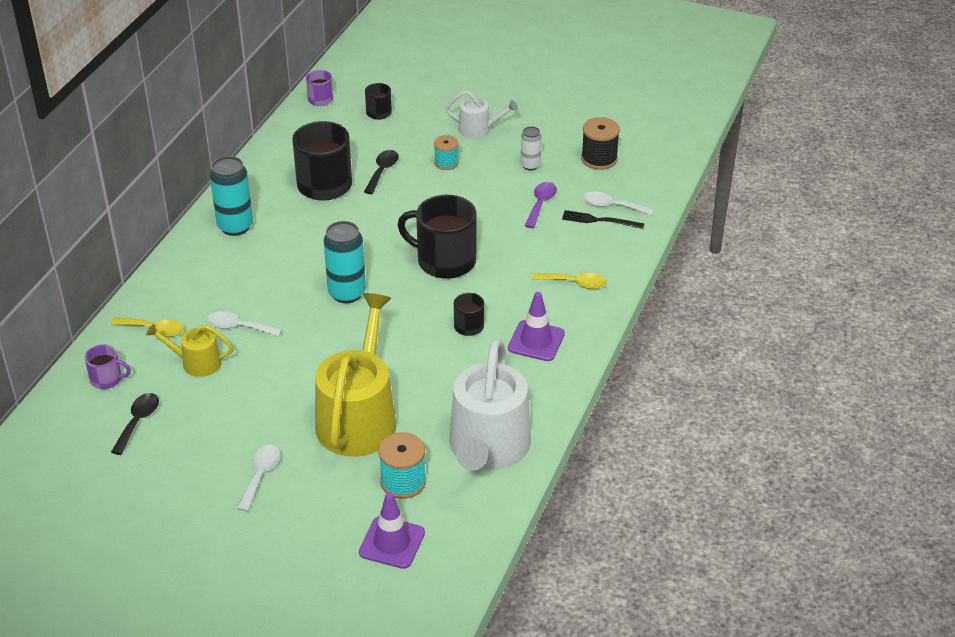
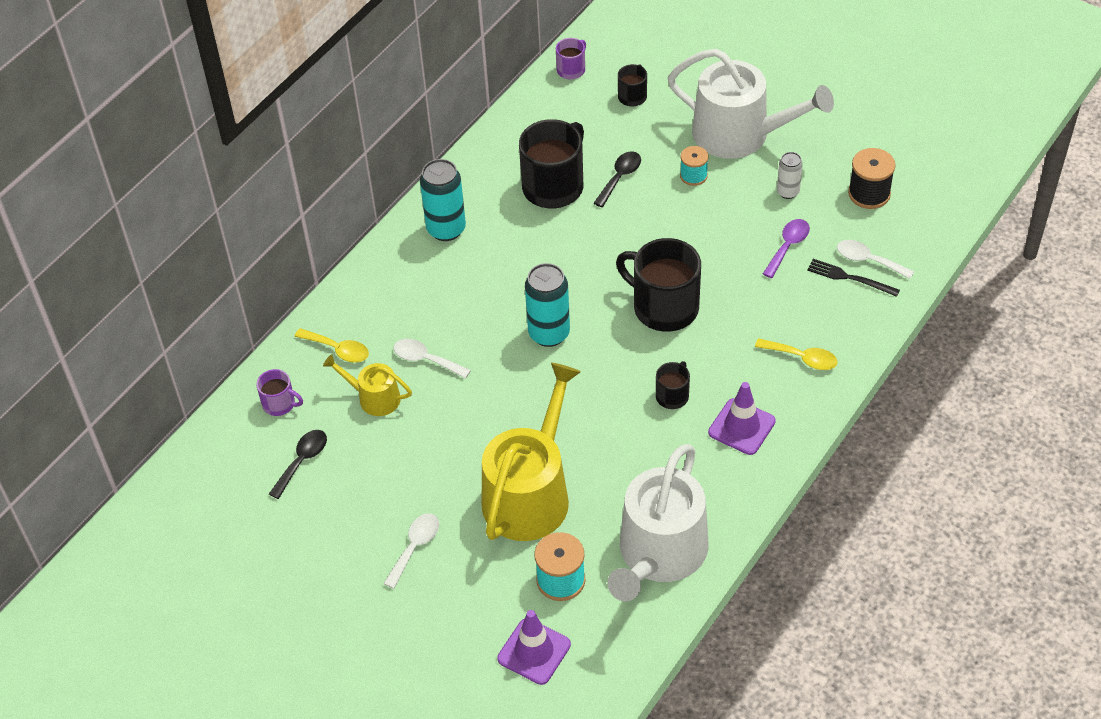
camera: 15 degrees right, 10 degrees up
(479, 129) = (740, 134): white watering can -> white watering can, size x2.03

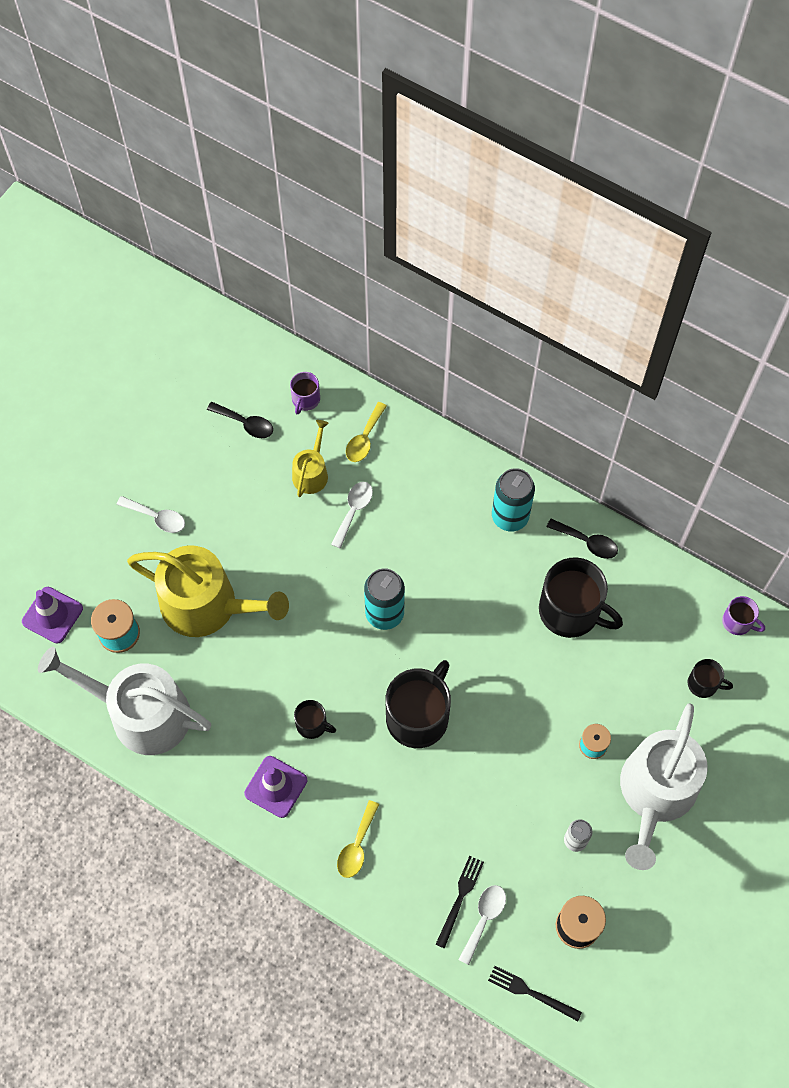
camera: 85 degrees right, 15 degrees up
(620, 177) = (586, 673): black spoon -> black spoon (587, 542)
(788, 246) = (500, 838): purple spoon -> none
(934, 228) = (531, 992): none -> black fork

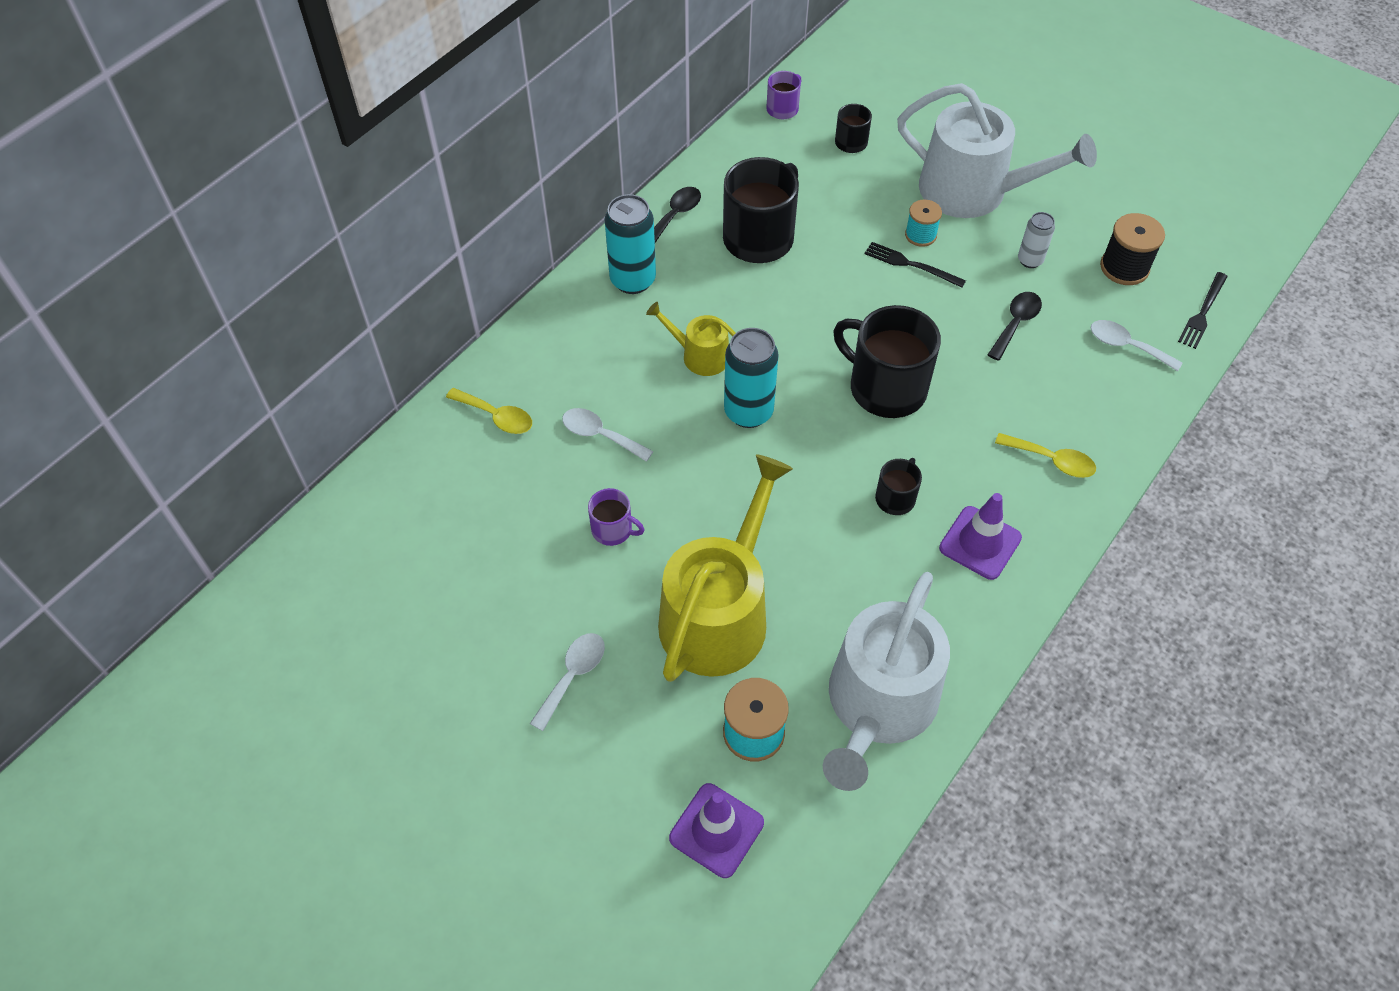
camera: 85 degrees left, 10 degrees down
(245, 423) = (442, 554): black spoon -> black spoon (1016, 323)
(305, 399) = (421, 479): purple mug -> purple mug (613, 529)
(311, 472) = (535, 478): yellow watering can -> yellow watering can (699, 355)
(460, 898) = (1105, 365): black fork -> black fork (911, 265)

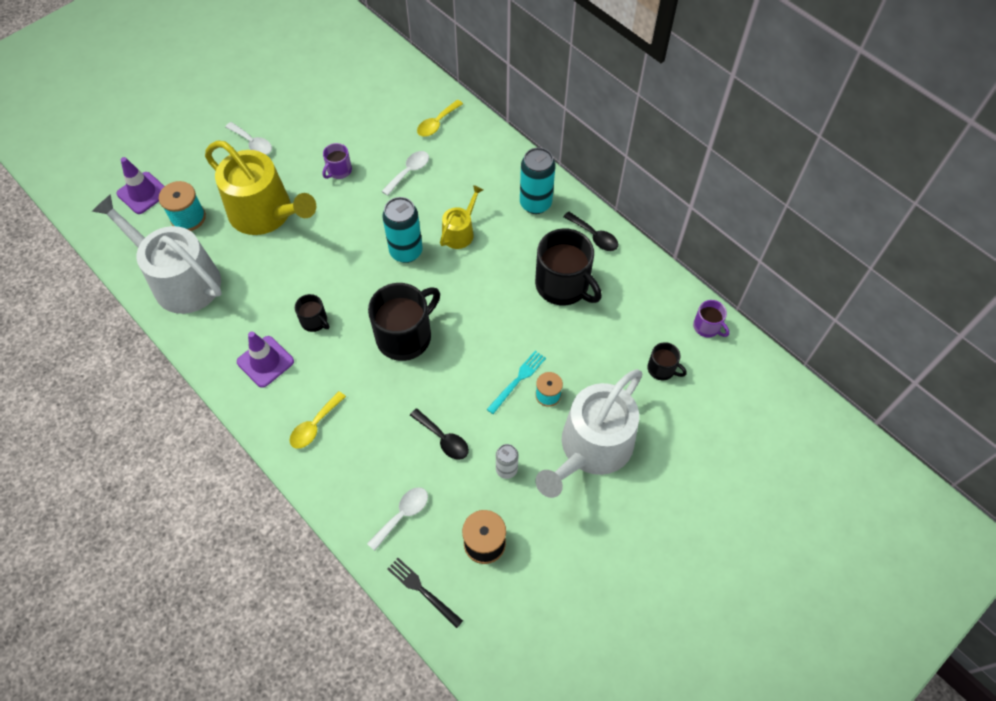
camera: 100 degrees right, 5 degrees up
(911, 265) = (518, 380): black fork -> turquoise fork

